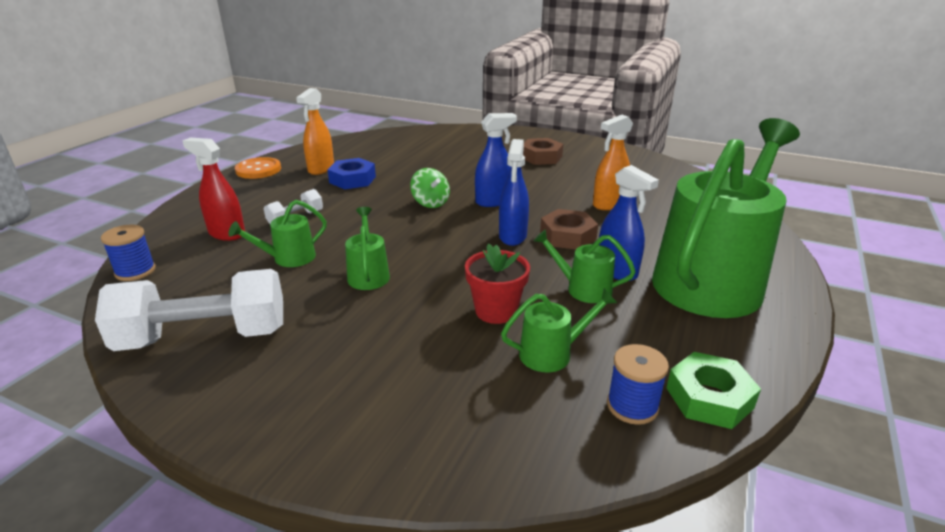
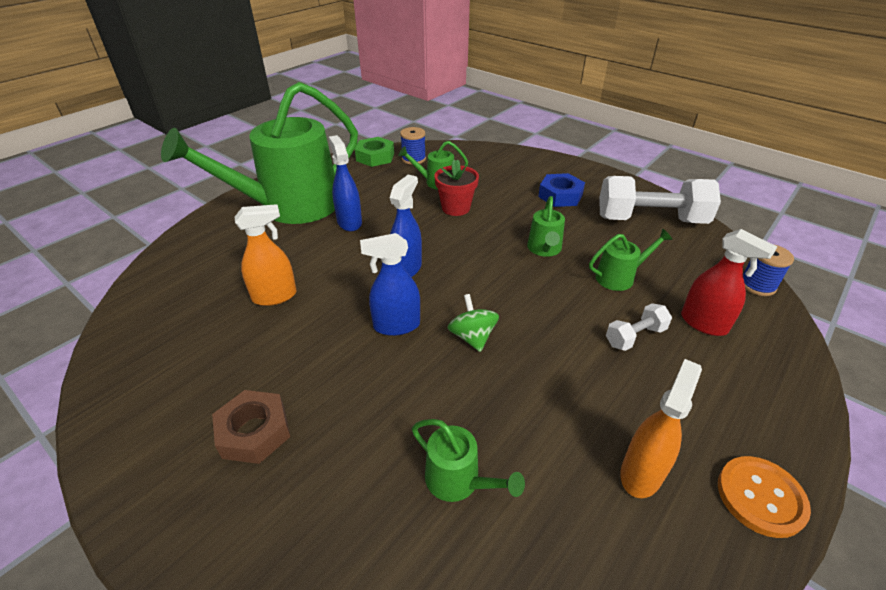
camera: 165 degrees left, 10 degrees up
(352, 179) = (579, 420): blue nut -> blue nut (560, 195)
(568, 236) = (356, 260): brown nut -> none
(583, 289) = (387, 213): green watering can -> green watering can (458, 481)

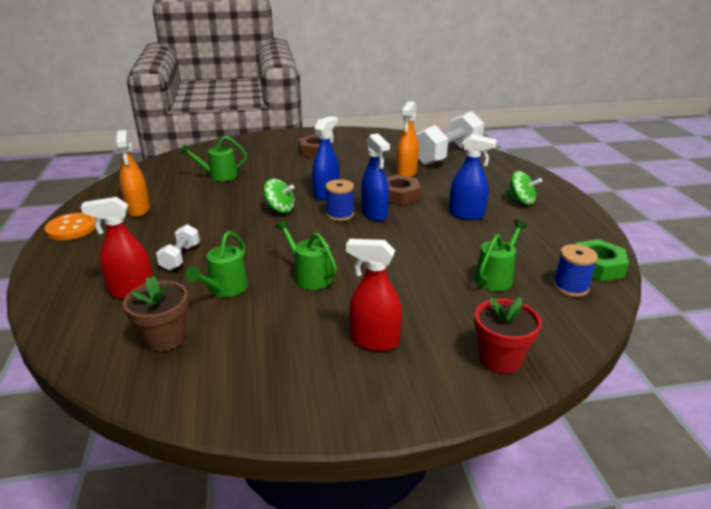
camera: 130 degrees right, 10 degrees down
(290, 206) = (521, 201): green watering can -> green spinning top
(347, 273) = (399, 196): none -> brown nut
(456, 208) = (431, 266): red flower pot -> red flower pot (500, 359)
(560, 195) = (374, 341): blue nut -> red spray bottle
(650, 220) = (246, 372): white dumbbell -> white dumbbell (447, 155)
(692, 266) = (164, 338): none -> brown flower pot
(757, 285) = (87, 355): blue spool -> blue spool (340, 215)

